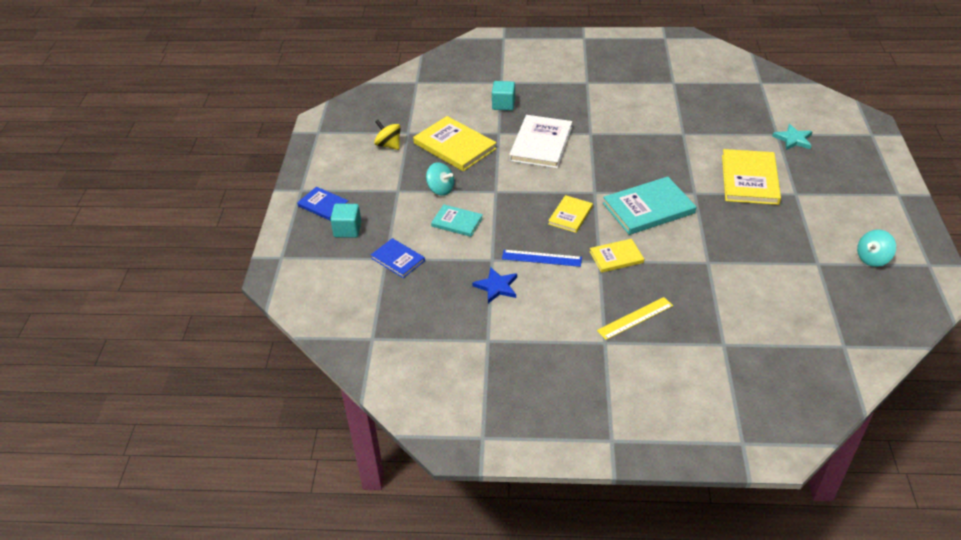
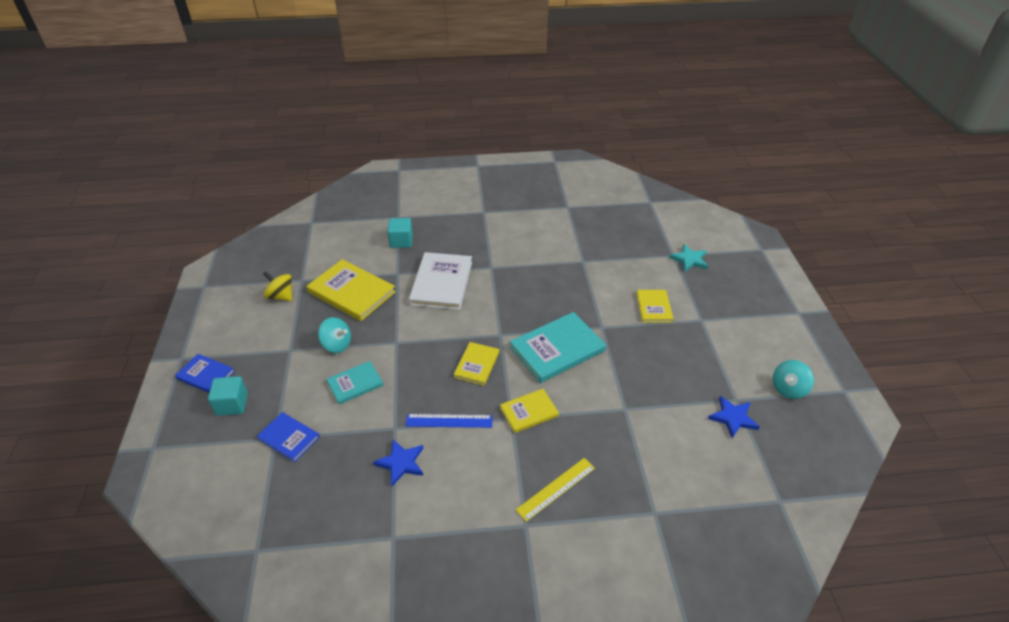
camera: 10 degrees left, 0 degrees up
(457, 222) = (355, 383): turquoise book -> turquoise book turned 45 degrees counterclockwise
(749, 179) = (654, 307): yellow book -> yellow book, size x0.57
(812, 278) = (733, 418): none -> blue star

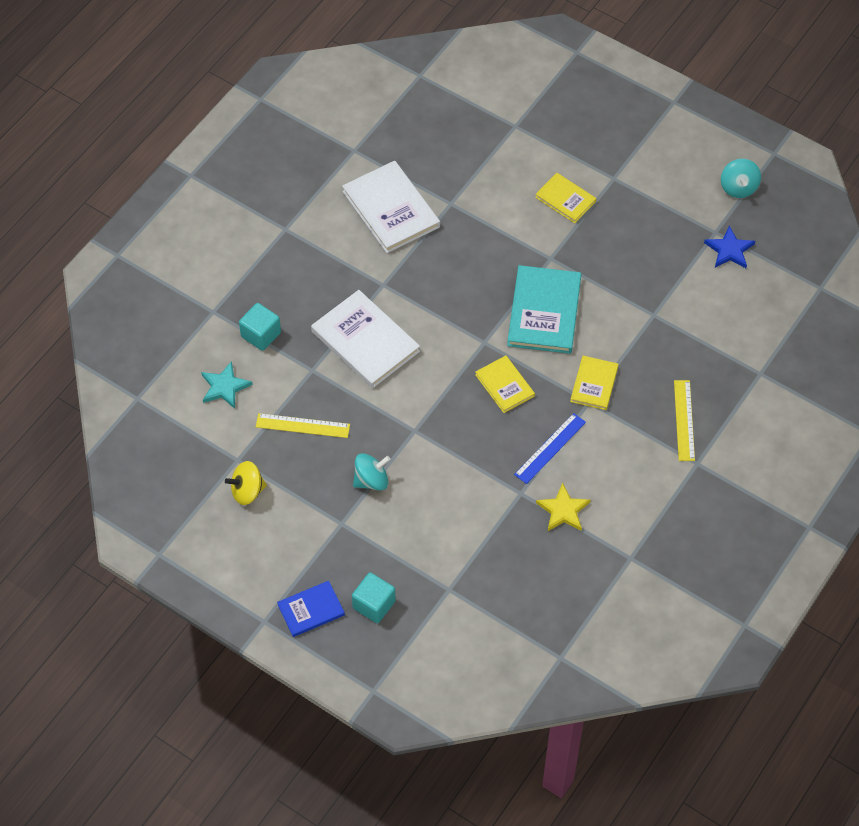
camera: 50 degrees left, 15 degrees up
(289, 438) = (459, 579): blue book -> none
(351, 292) = (302, 426): yellow book -> yellow ruler
(355, 383) = (439, 493): turquoise book -> none
(401, 463) = (563, 510): blue star -> yellow star
(547, 241) = (391, 209): none -> white book
(689, 260) = (534, 119): turquoise star -> turquoise star (224, 387)

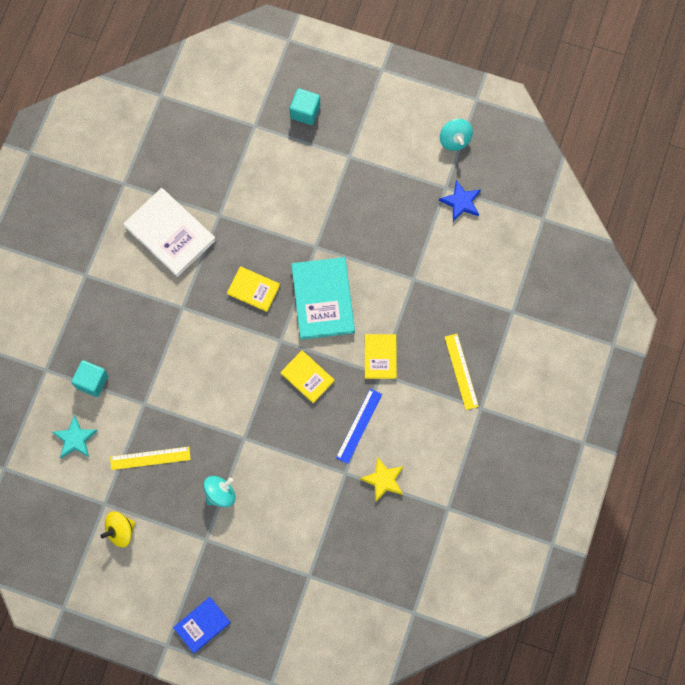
camera: 15 degrees left, 15 degrees up
(365, 341) = (181, 365): white book -> none
(374, 604) = (252, 606): turquoise cube -> turquoise cube (305, 112)
(565, 199) = (314, 187): yellow book -> yellow book (253, 289)

